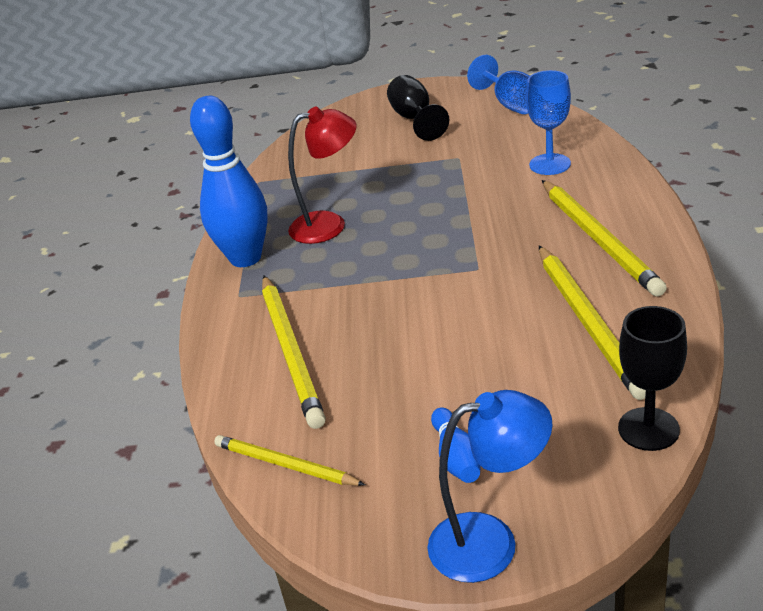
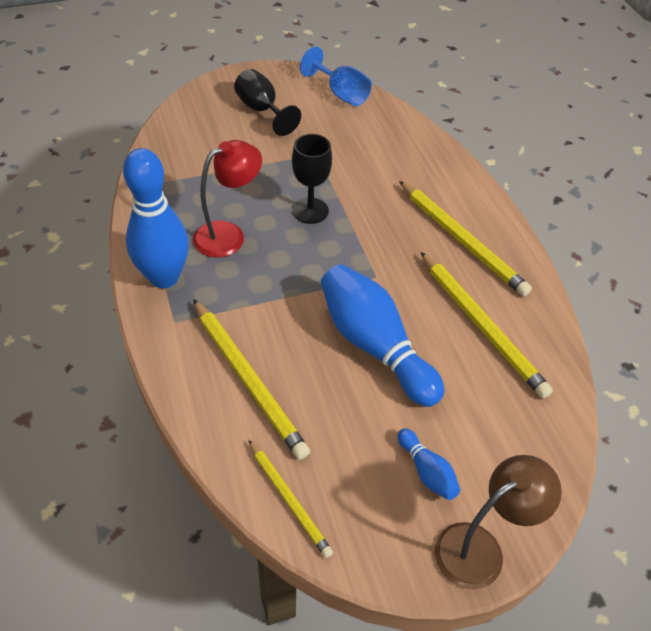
camera: 25 degrees left, 15 degrees up
(285, 465) = (289, 499): yellow pencil -> yellow pencil turned 135 degrees counterclockwise
(447, 332) = (374, 345): none -> blue bowling pin
(491, 542) = (480, 548): blue lamp -> brown lamp
(550, 164) = (396, 161): blue goblet -> none
(648, 429) = (558, 424): black goblet -> black goblet (310, 211)

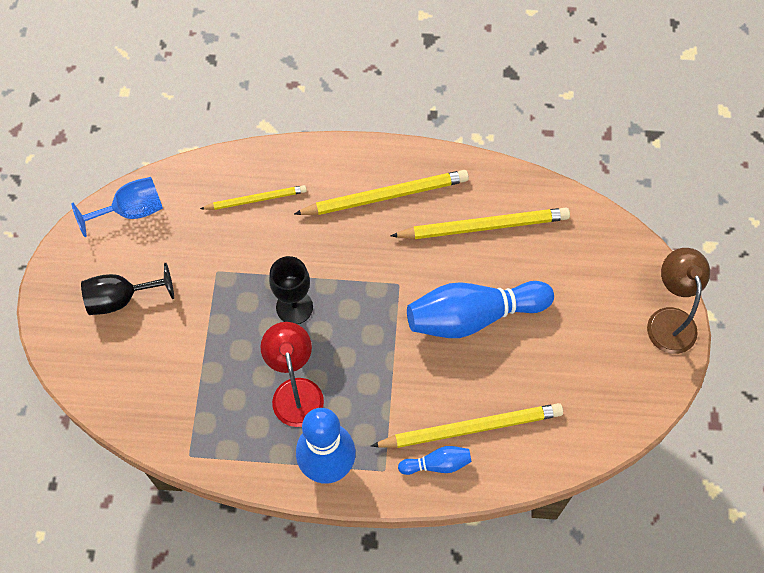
camera: 65 degrees left, 15 degrees up
(289, 499) = (591, 434): yellow pencil -> yellow pencil (256, 199)
(427, 471) = (600, 328): blue bowling pin -> blue bowling pin (437, 464)

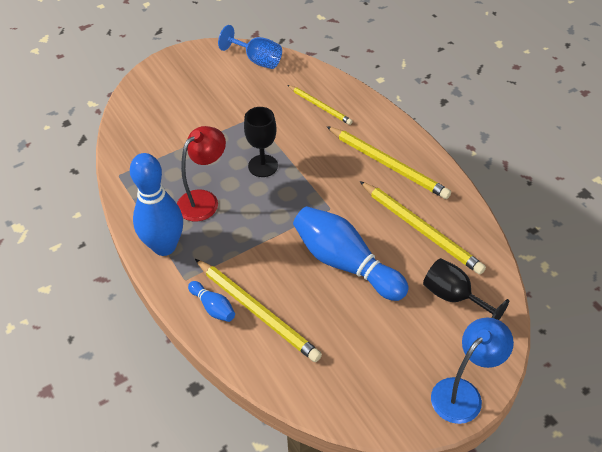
camera: 55 degrees right, 15 degrees down
(121, 299) = (196, 88): black goblet -> black goblet (454, 297)
(669, 320) = (463, 393): brown lamp -> blue lamp

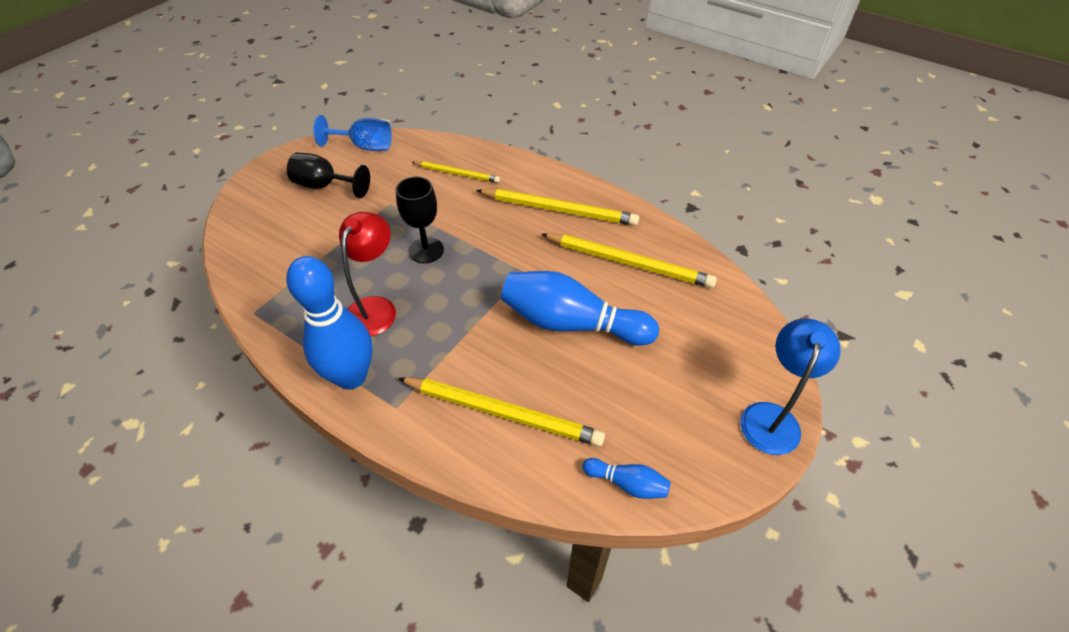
camera: 25 degrees left, 0 degrees up
(213, 307) = (447, 427): blue bowling pin -> blue bowling pin (627, 483)
(454, 297) = (701, 319): black goblet -> black goblet (324, 186)

